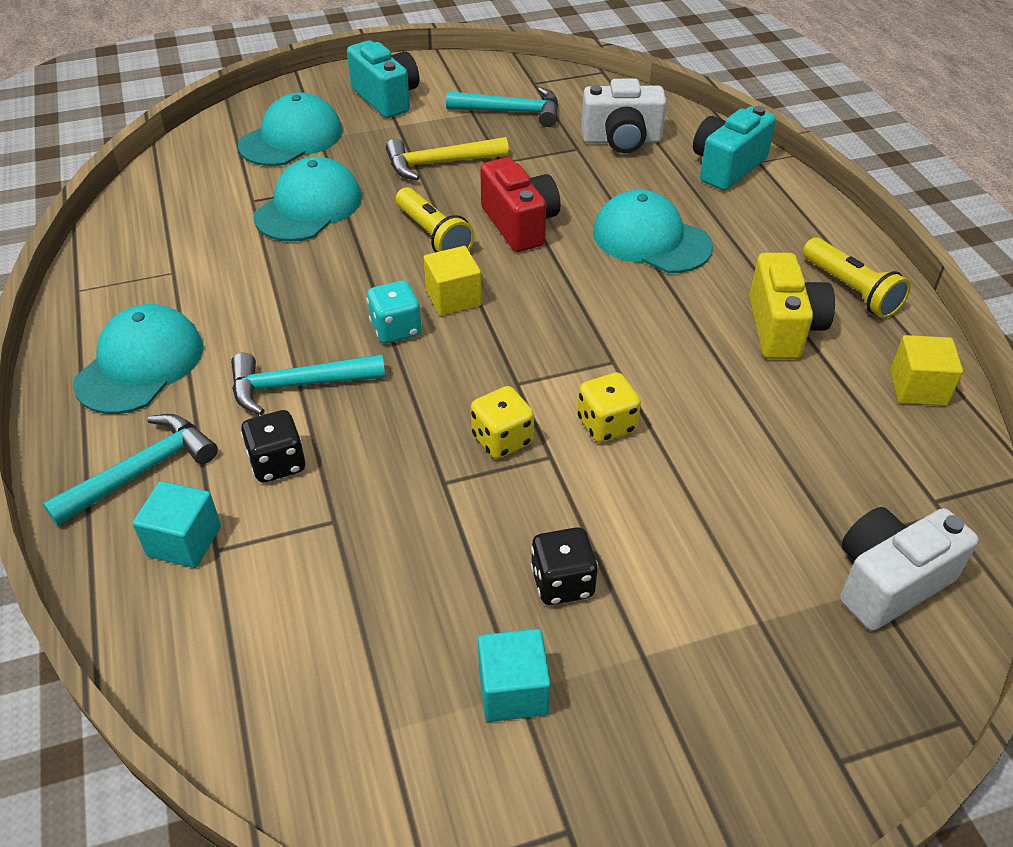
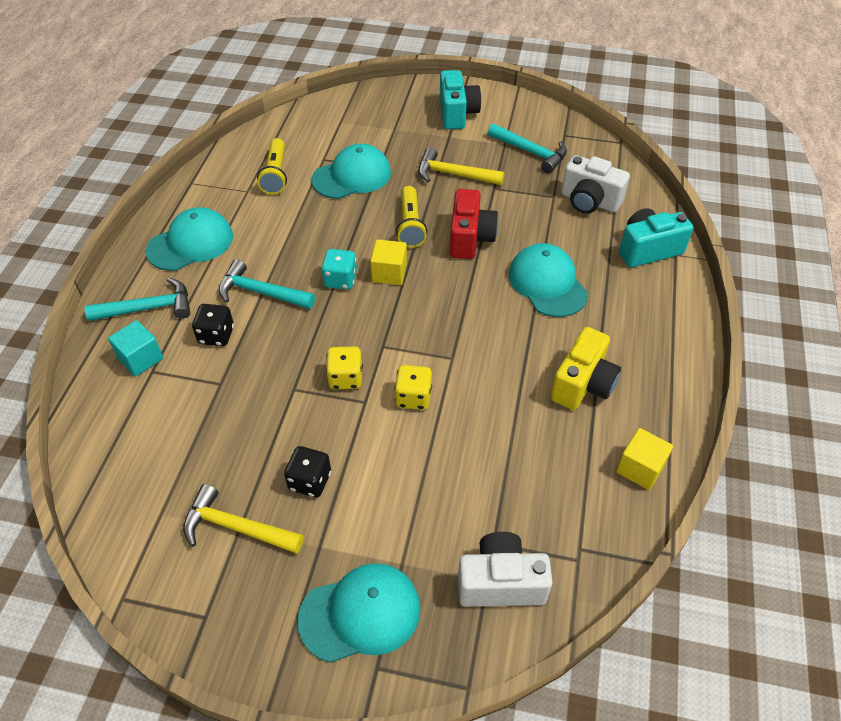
camera: 30 degrees right, 5 degrees up
(291, 138) = (377, 123): turquoise cap -> turquoise cap (360, 613)
(513, 691) = (236, 527): turquoise cube -> yellow hammer
(851, 290) = (656, 378): yellow flashlight -> yellow flashlight (275, 175)

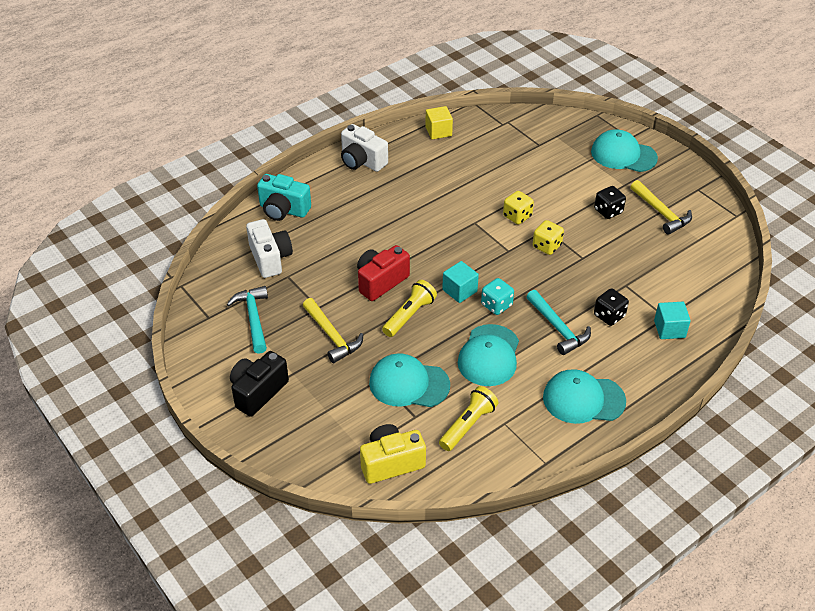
camera: 140 degrees left, 5 degrees down
(148, 308) = (645, 362): turquoise hammer -> none
(389, 273) = (459, 290): yellow cube -> turquoise cube
(457, 113) = (258, 392): turquoise camera -> black camera
(500, 582) = (550, 132): white camera -> white camera (362, 161)
(547, 283) = (369, 227): turquoise cap -> turquoise cap (489, 355)
(583, 384) = (419, 173): yellow camera -> yellow camera (391, 463)

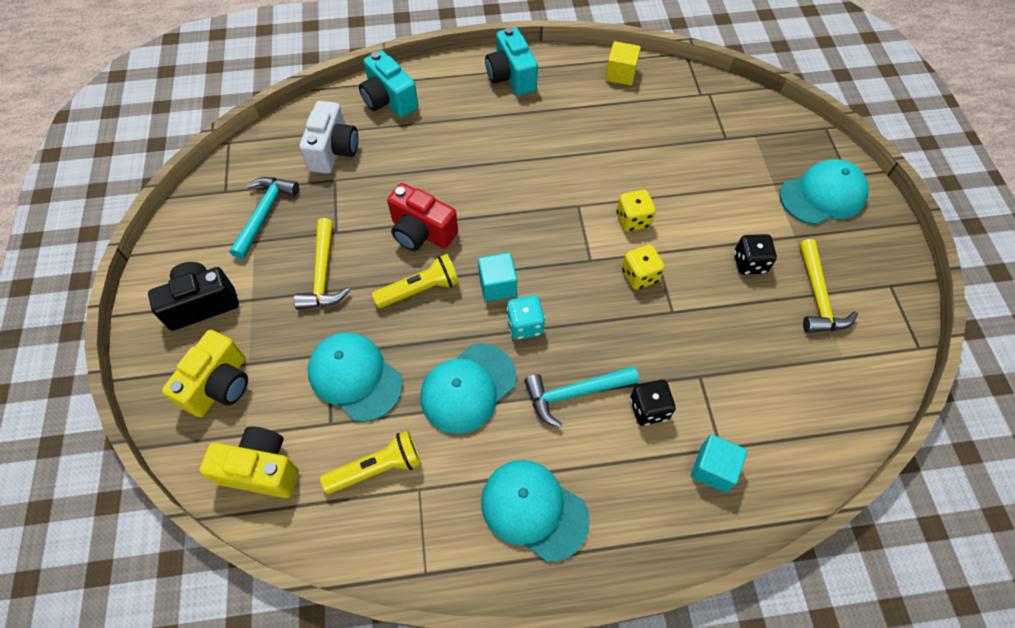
camera: 30 degrees right, 15 degrees up
(317, 431) = (220, 385): none -> yellow camera
(362, 161) = (511, 76): white camera -> turquoise camera
(380, 282) = (421, 232): red camera -> red camera turned 135 degrees counterclockwise
(558, 328) = (574, 393): turquoise hammer -> turquoise hammer turned 75 degrees clockwise
(623, 155) = (822, 195): turquoise cap -> turquoise cap turned 105 degrees clockwise

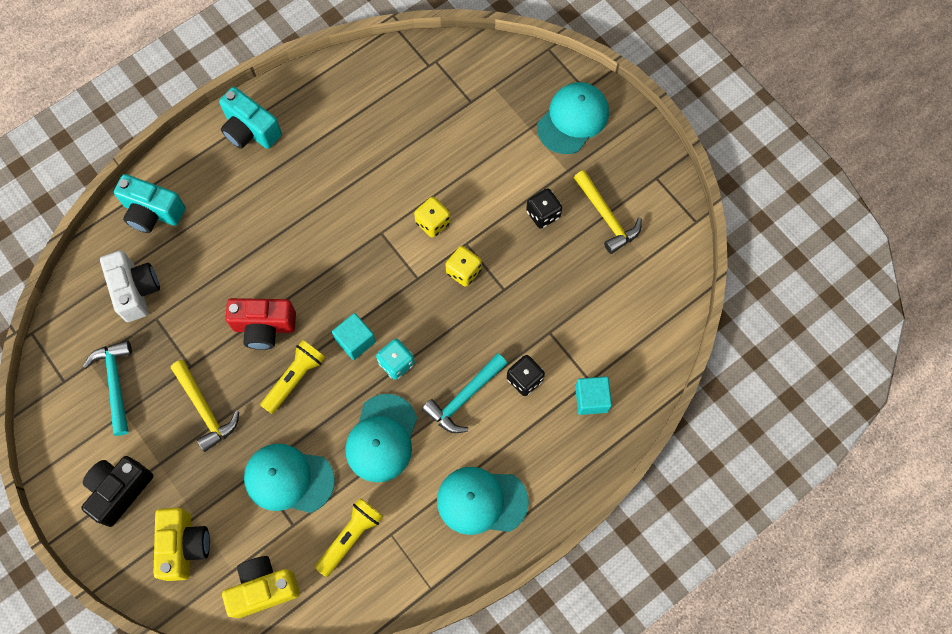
camera: 30 degrees left, 10 degrees up
(620, 74) = (348, 78): yellow cube -> none

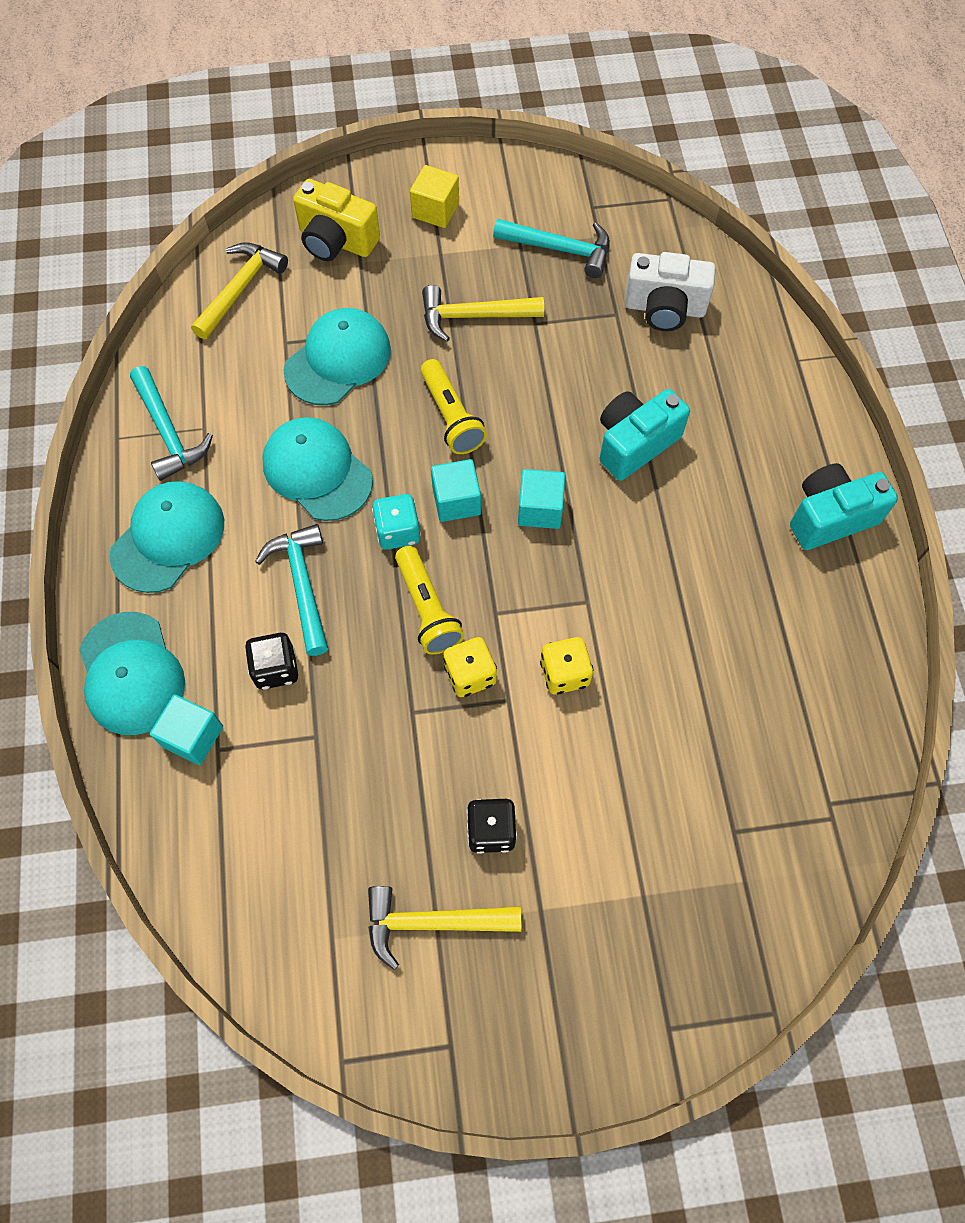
camera: 120 degrees right, 5 degrees down
(120, 490) = (435, 210): black camera -> yellow cube
(153, 212) = (762, 363): turquoise camera -> turquoise camera (635, 443)
(263, 588) = (240, 289): yellow camera -> yellow hammer
(264, 327) = (537, 414): red camera -> none
(334, 289) = (540, 509): none -> turquoise cube
(350, 537) = (231, 389): yellow flashlight -> yellow flashlight (427, 609)
(407, 556) = (168, 432): none -> turquoise hammer
(573, 119) = (624, 973): turquoise cap -> turquoise cap (131, 673)

